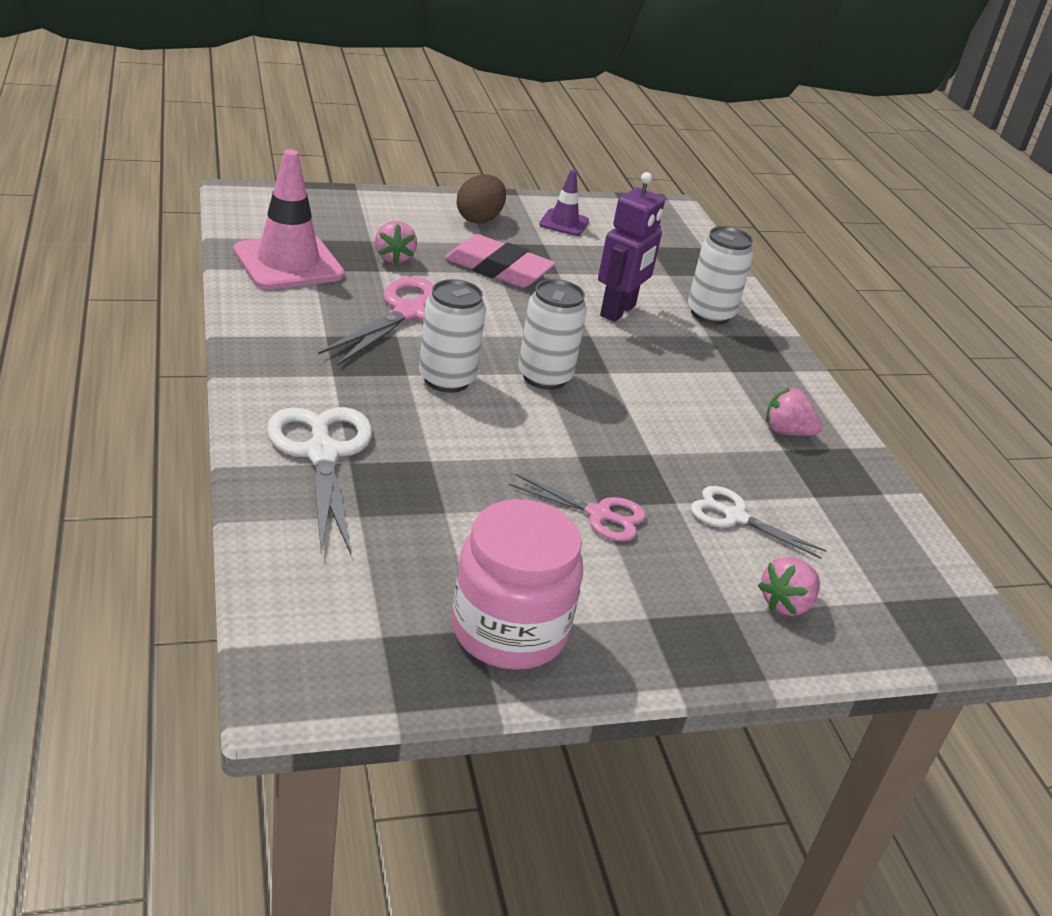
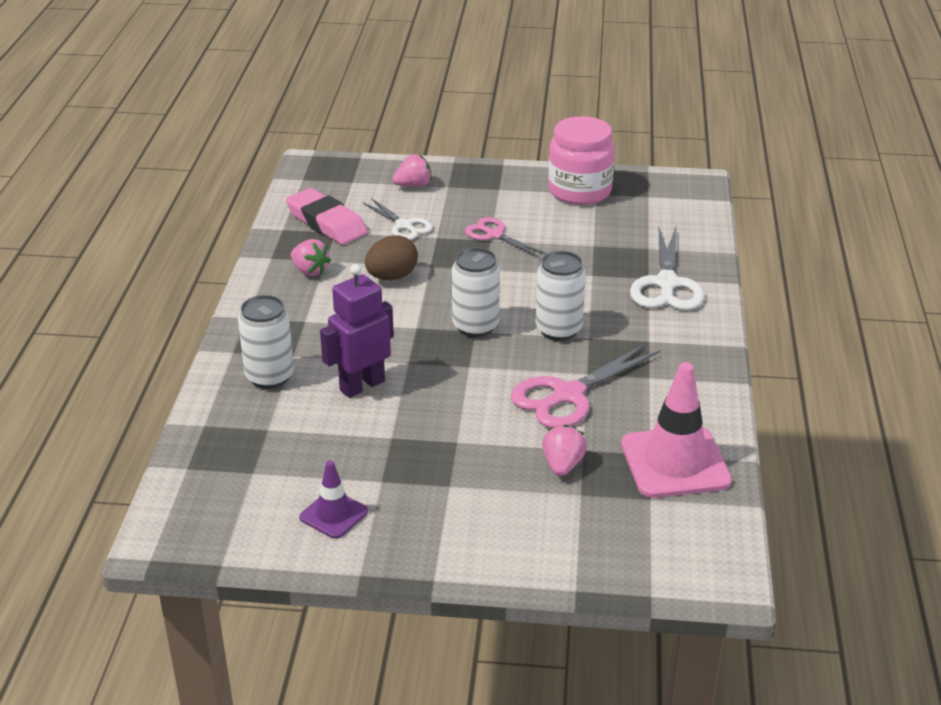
camera: 155 degrees left, 0 degrees up
(479, 219) = (438, 525): brown egg -> brown egg (392, 277)
(498, 269) = (455, 444): pink eraser -> pink eraser (327, 223)

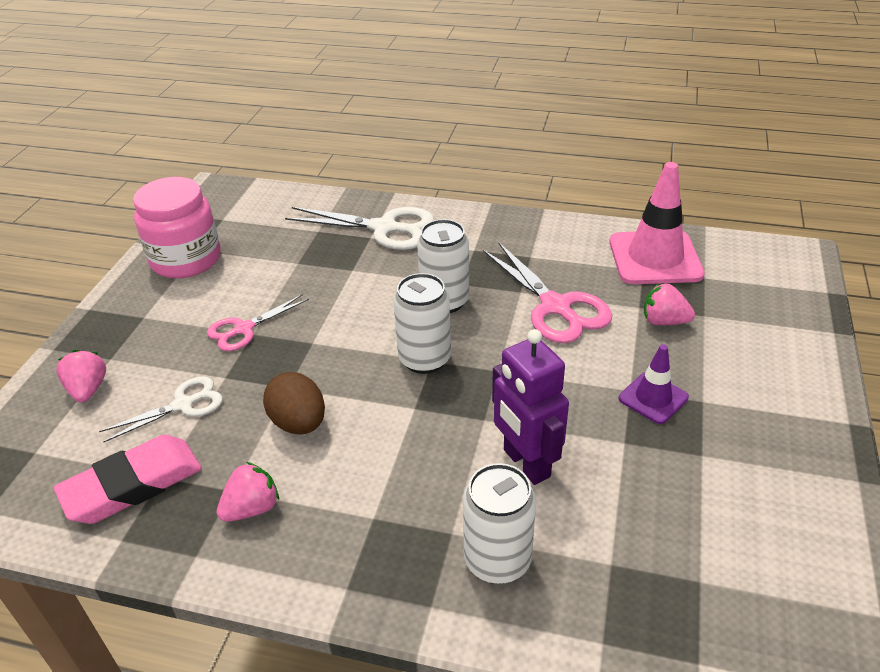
camera: 80 degrees left, 5 degrees up
(334, 514) = (767, 499): purple traffic cone -> purple traffic cone (653, 398)

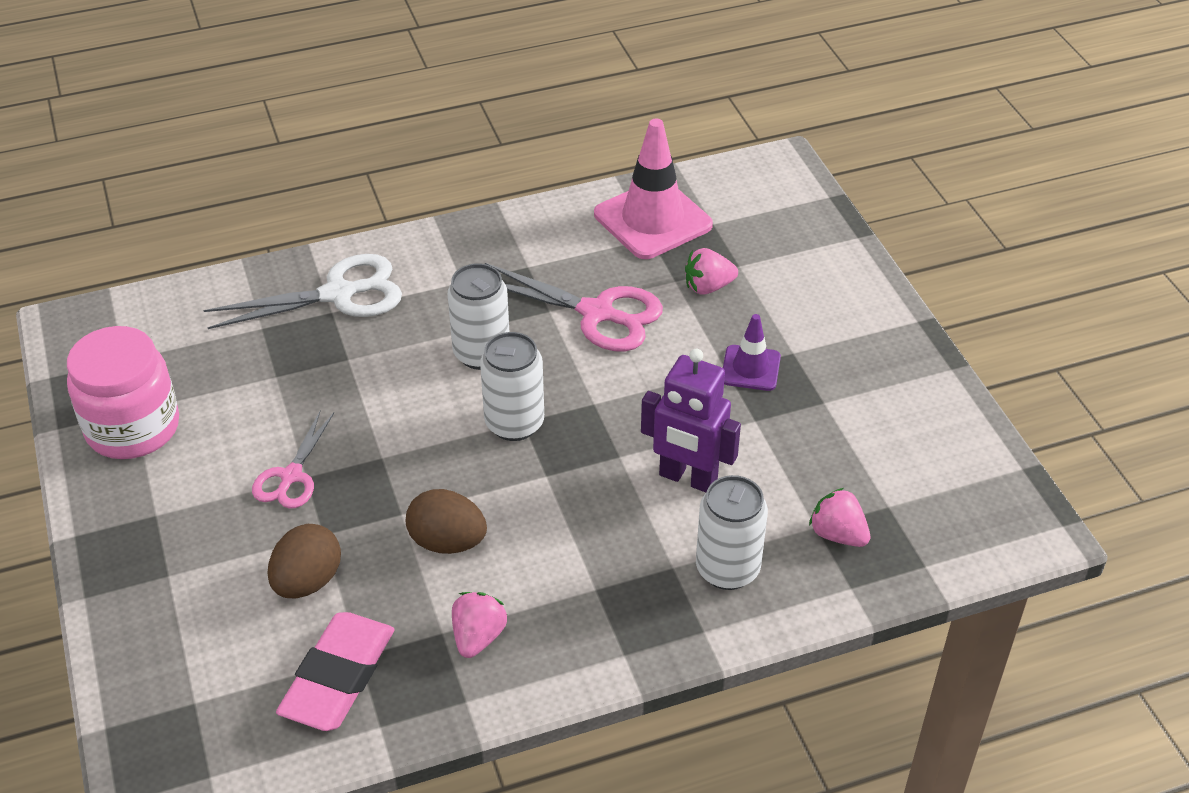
camera: 35 degrees left, 5 degrees up
(88, 389) = (181, 617): pink strawberry -> pink strawberry (838, 534)
(183, 405) = (307, 581): white scissors -> brown egg

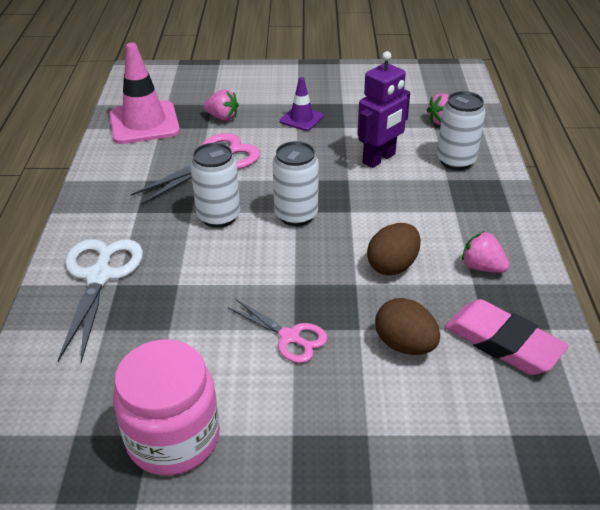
camera: 70 degrees left, 5 degrees down
(708, 287) = (222, 117): pink strawberry -> pink strawberry turned 75 degrees counterclockwise

